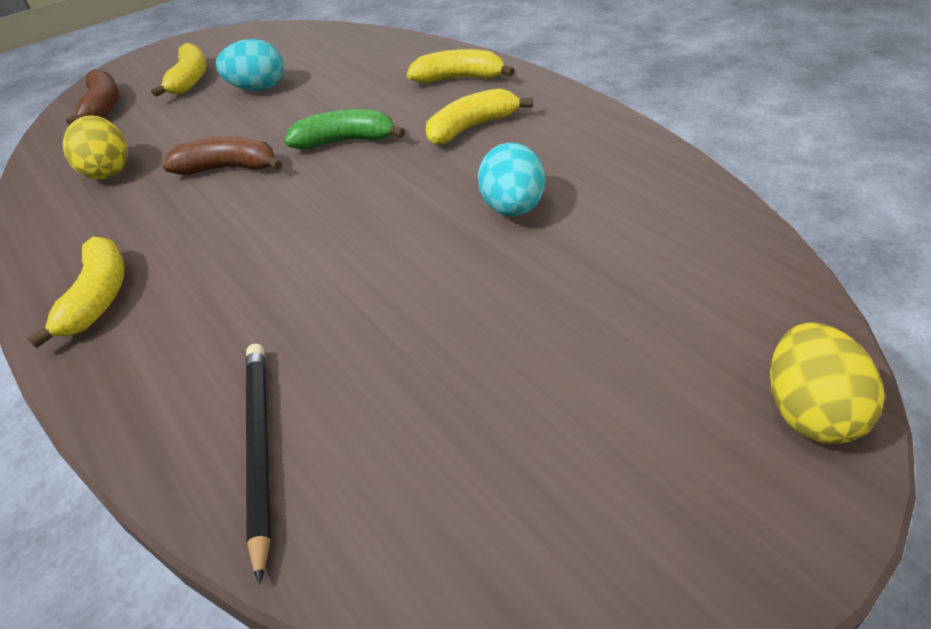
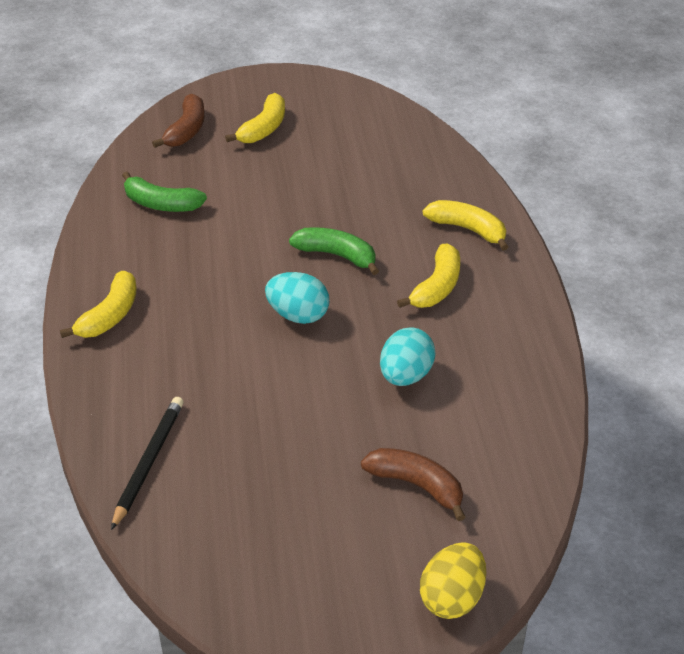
camera: 25 degrees right, 0 degrees up
(108, 171) = (161, 204): yellow egg -> green banana
(228, 168) = (241, 242): brown banana -> brown banana (417, 485)
(258, 88) = (308, 165): turquoise egg -> turquoise egg (298, 315)
(471, 127) = (437, 287): yellow banana -> yellow banana turned 120 degrees clockwise

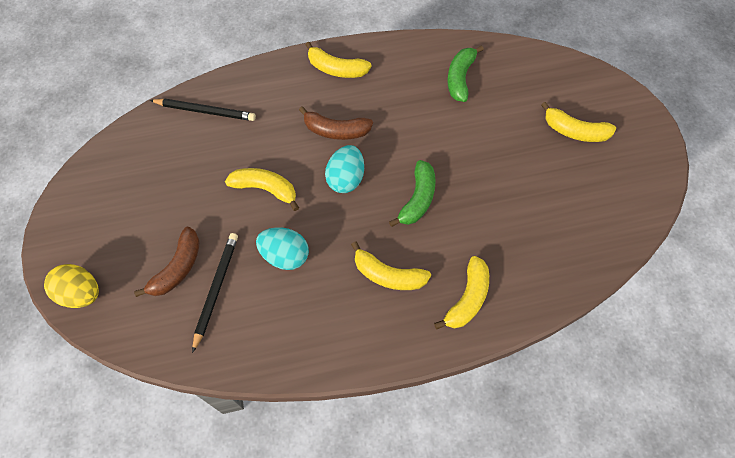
camera: 85 degrees right, 20 degrees up
(186, 130) = (557, 80): brown banana -> brown banana (336, 131)
(302, 393) = (265, 189): none -> yellow banana
(450, 443) = (216, 289): none -> black pencil

